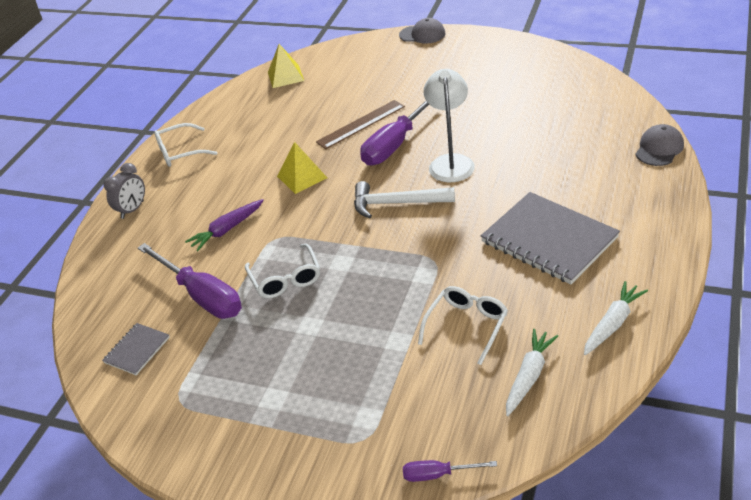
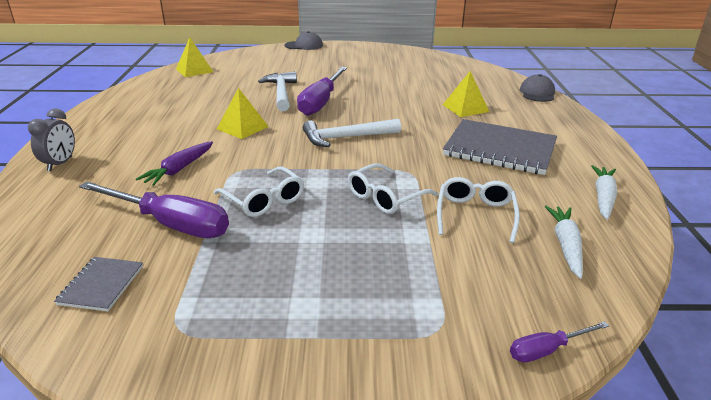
camera: 25 degrees left, 10 degrees down
(180, 152) = (104, 120): white glasses -> white glasses (386, 197)
(361, 124) = (281, 93): brown ruler -> white hammer
(451, 162) = (377, 110): white lamp -> none
(552, 168) = (465, 108): none -> yellow pyramid

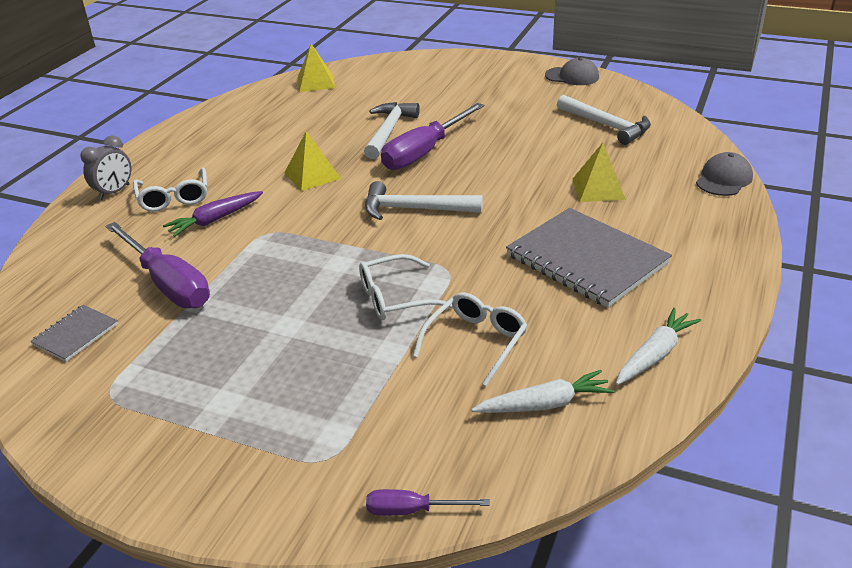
camera: 25 degrees right, 5 degrees up
(264, 200) = (270, 274): white glasses -> white glasses (174, 197)
(304, 45) = (471, 57): grey cap -> grey cap (572, 76)
(434, 73) = (606, 125): none -> white hammer
(565, 245) = (545, 404): white carrot -> white carrot turned 45 degrees clockwise

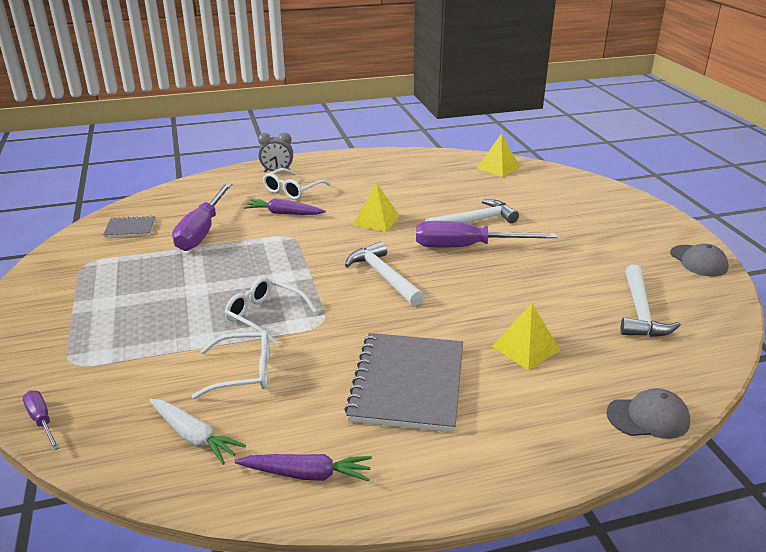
camera: 50 degrees right, 5 degrees down
(655, 354) = (307, 474): white carrot -> purple carrot

